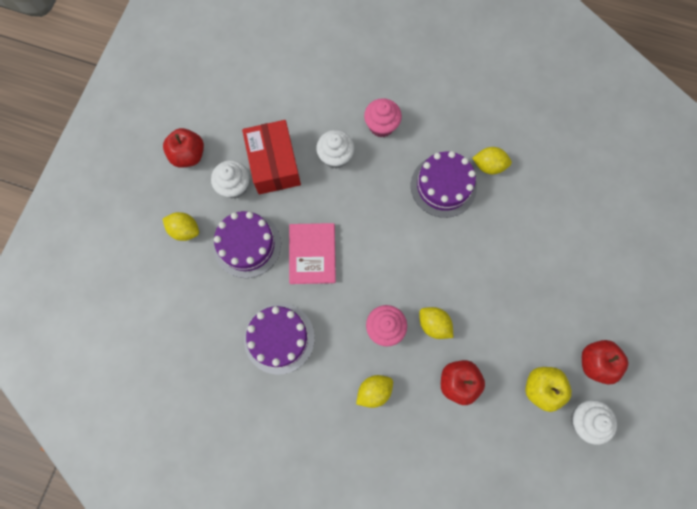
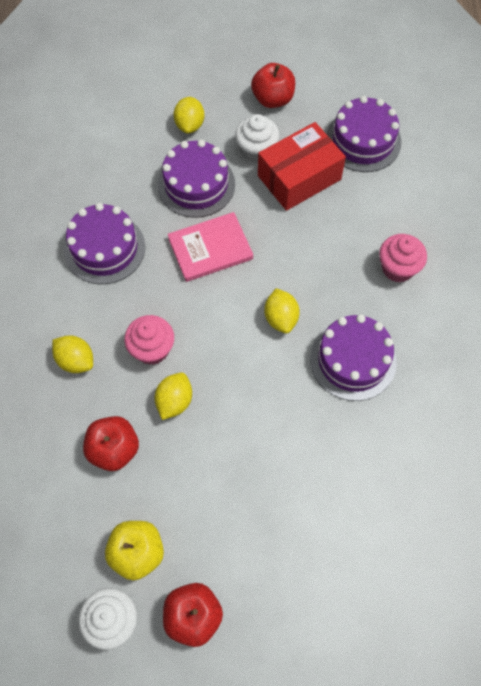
camera: 70 degrees right, 10 degrees down
(260, 104) = (363, 141): none -> purple cake
(335, 157) = (336, 234): white cupcake -> none
(488, 166) = (404, 405): yellow lemon -> yellow lemon (281, 318)

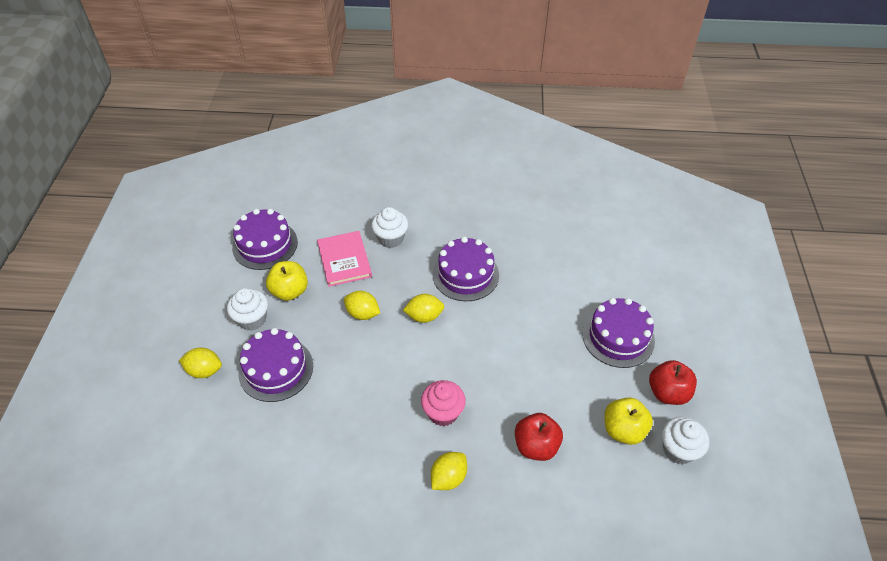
camera: 85 degrees left, 15 degrees down
(104, 248) = (330, 451): purple cake -> purple cake (618, 337)
(174, 401) = (493, 397): yellow lemon -> yellow lemon (362, 313)
(210, 249) = (348, 362): pink book -> pink book (344, 260)
(273, 99) = (197, 302): red apple -> none
(299, 177) = (290, 291): red box -> yellow apple
(397, 268) = (391, 238): pink cupcake -> white cupcake

